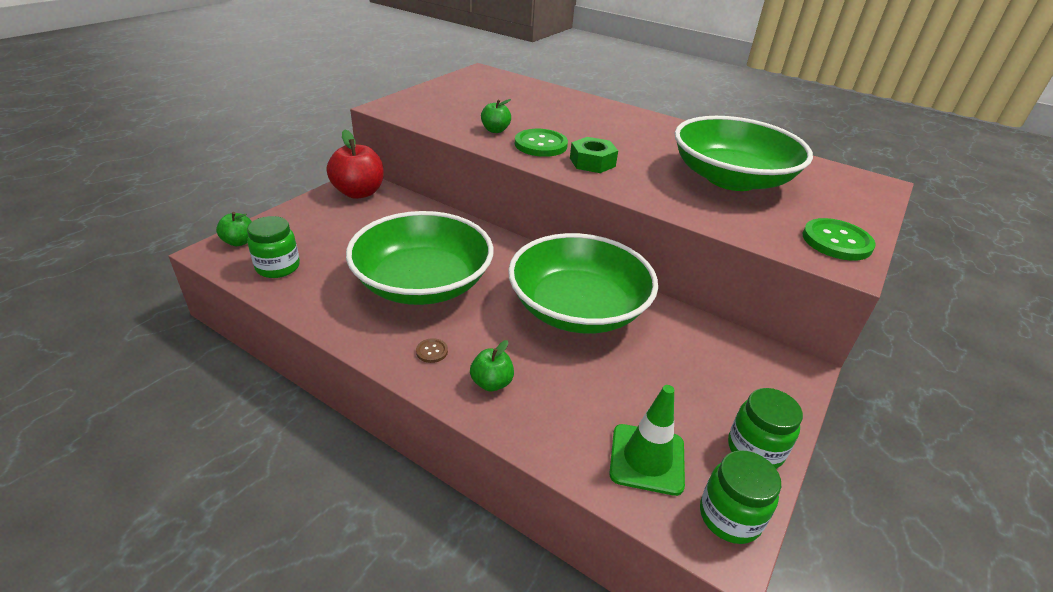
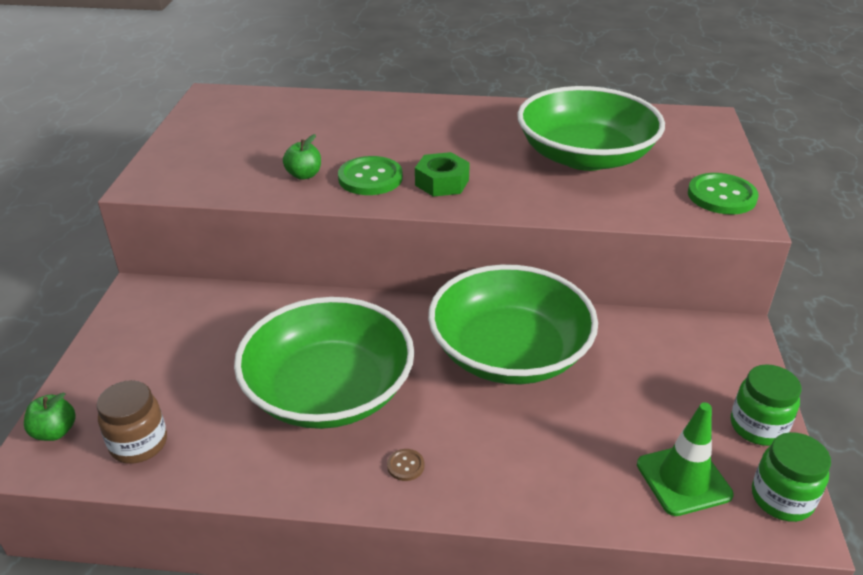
camera: 25 degrees left, 0 degrees up
(278, 267) = (139, 444): green jar -> brown jar
(359, 192) = (151, 305): red apple -> none
(491, 383) = (492, 471): green apple -> none

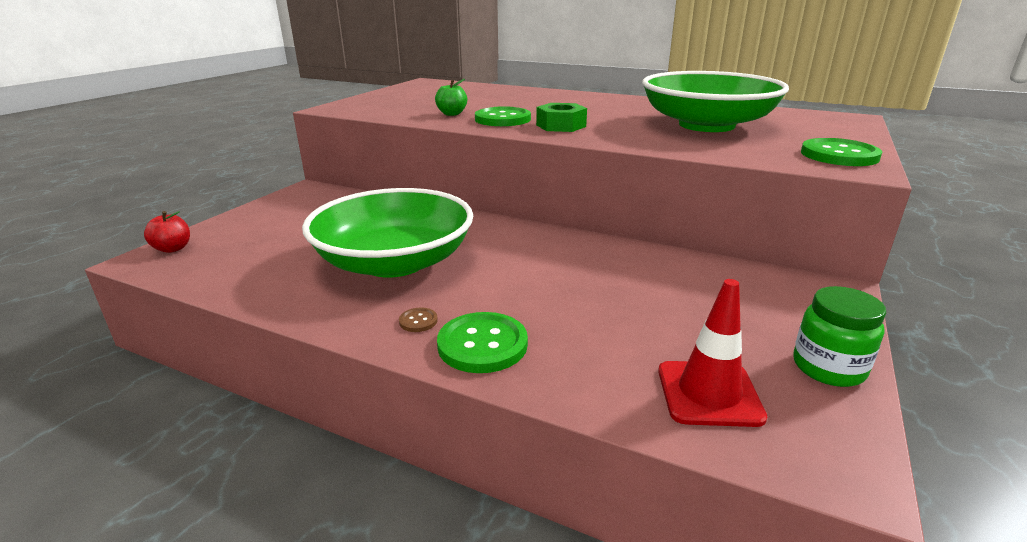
camera: 20 degrees right, 10 degrees down
(55, 432) = (173, 249): green apple -> red apple
(139, 444) = (221, 266): brown jar -> none
(481, 478) = (482, 345): none -> green button
(509, 352) = (576, 265): green bowl -> none
(683, 479) = (709, 393): green traffic cone -> red traffic cone
(781, 499) = (834, 440): green jar -> none

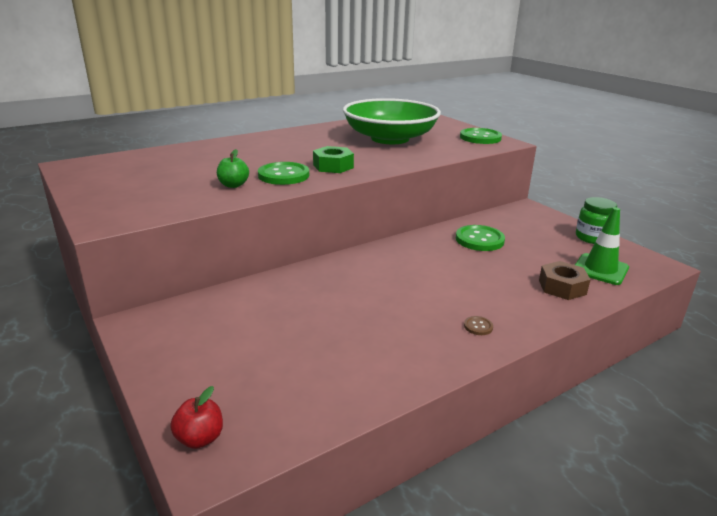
camera: 60 degrees left, 0 degrees up
(395, 262) = (375, 314): green bowl -> none
(482, 345) = (522, 312): green button -> green button (479, 240)
(594, 365) = (562, 287): none -> brown nut
(709, 393) = (600, 269): red traffic cone -> green traffic cone

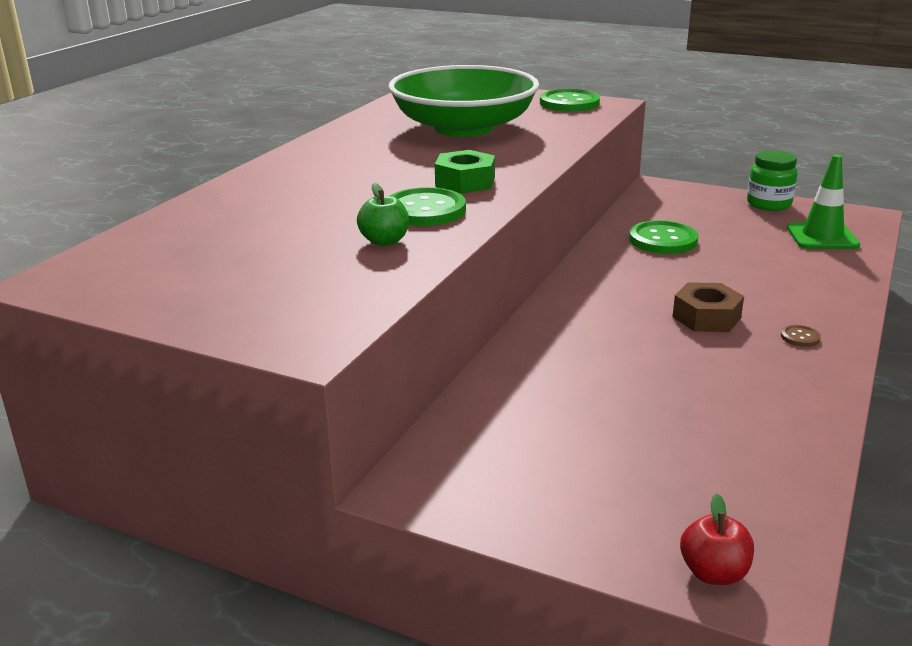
camera: 30 degrees left, 0 degrees up
(562, 287) = (815, 267): brown nut -> brown nut (706, 317)

